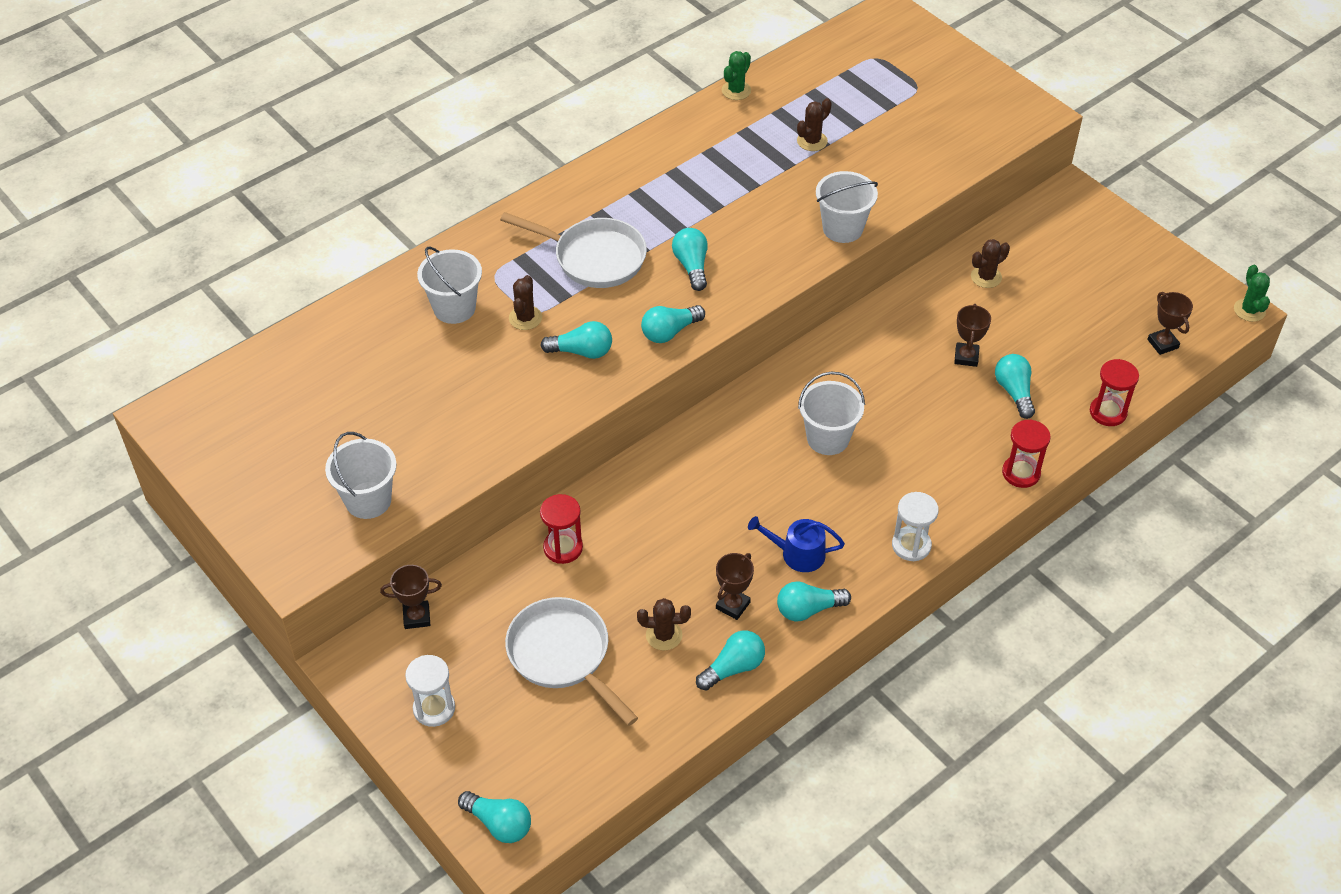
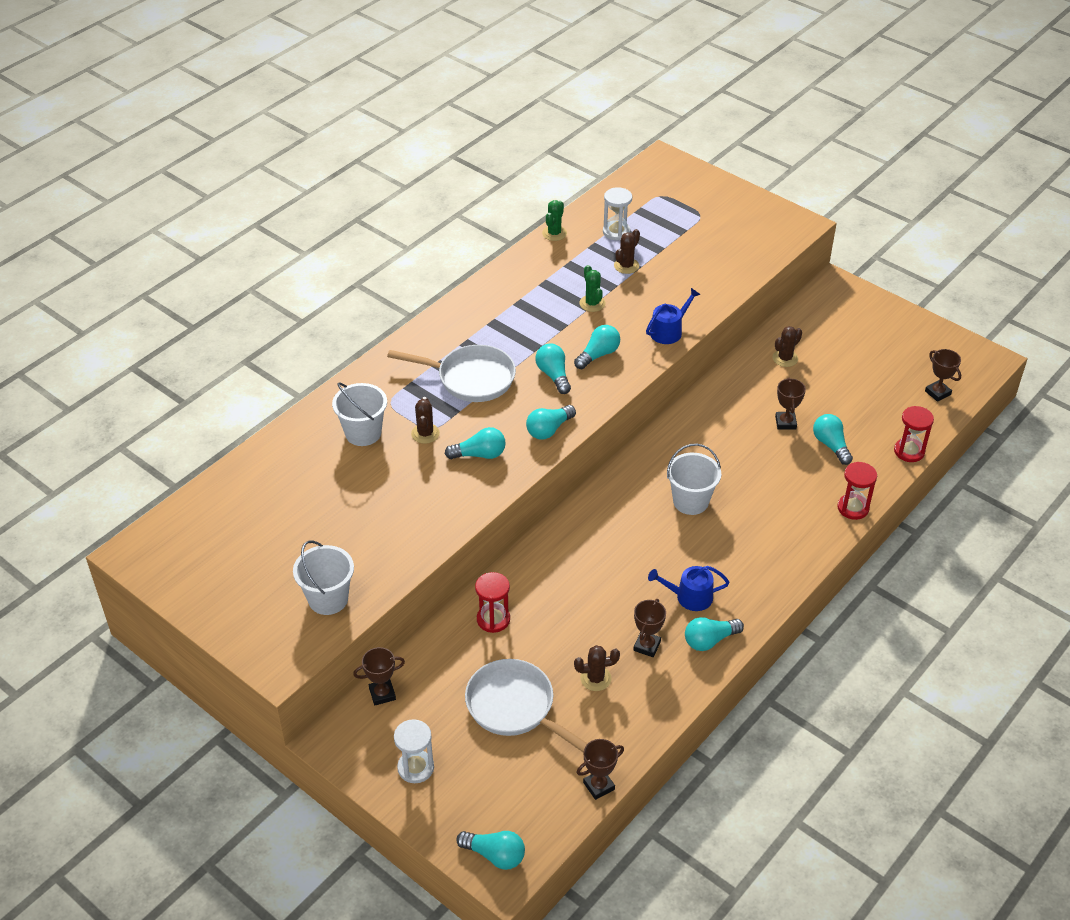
camera: 10 degrees left, 5 degrees down
(636, 762) = (598, 786): none -> brown trophy
(733, 668) = (660, 696): turquoise light bulb -> turquoise light bulb (598, 355)
(842, 228) = (669, 331): white bucket -> blue watering can
(911, 545) = (780, 577): white hourglass -> white hourglass (616, 232)
(1249, 310) = (997, 359): green cactus -> green cactus (592, 303)

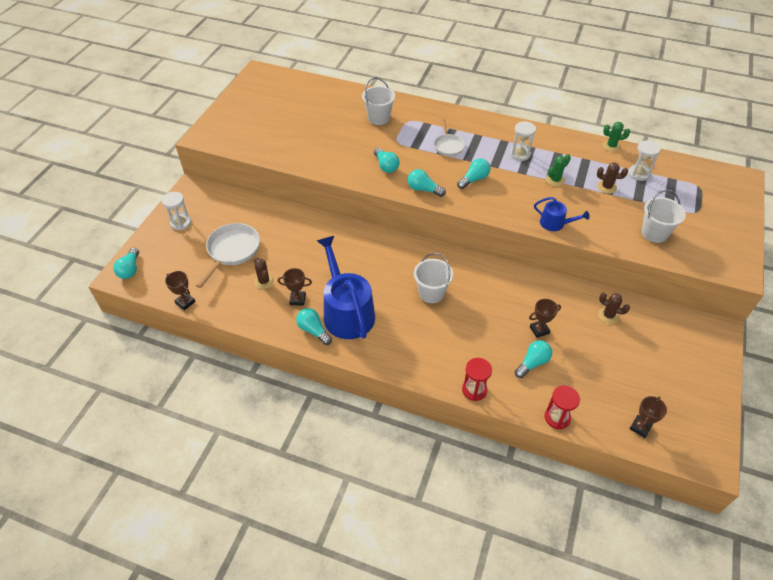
camera: 70 degrees right, 5 degrees up
(328, 599) = (251, 140): white bucket -> white bucket (654, 233)
(382, 694) = (226, 197): brown trophy -> none
(425, 433) = (391, 140): brown cactus -> none
(471, 378) = (448, 146): white pan -> white pan, size x0.62
(493, 619) = (293, 225): red hourglass -> none
(526, 317) = (520, 154): none -> white hourglass
(598, 355) = (507, 195): turquoise light bulb -> none
(689, 597) = (346, 311): blue watering can -> blue watering can, size x2.07

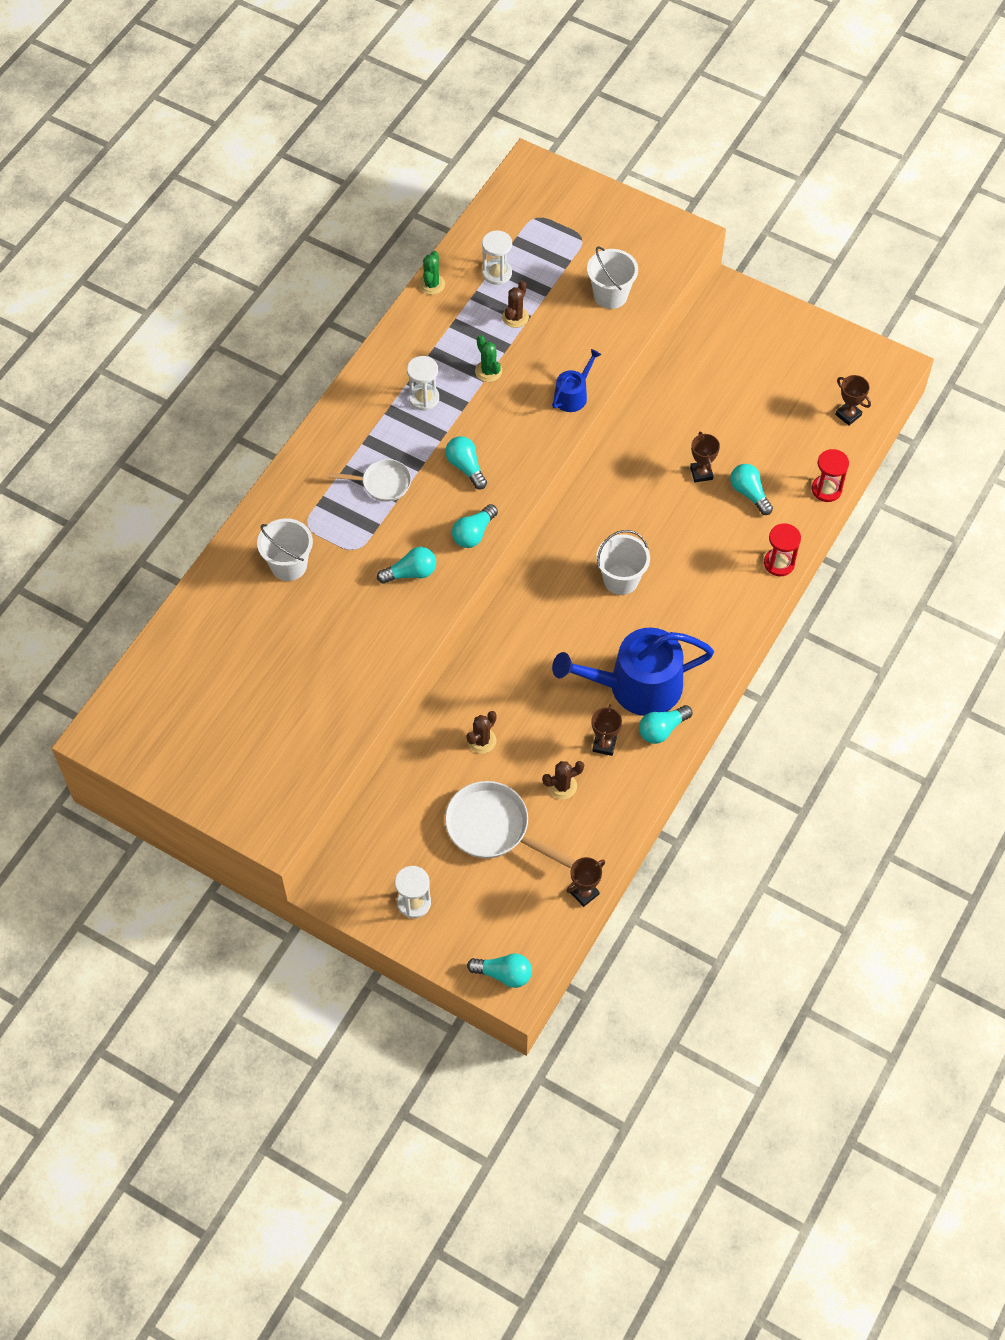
camera: 80 degrees left, 10 degrees up
(608, 315) = (690, 394): brown cactus -> brown cactus (481, 740)

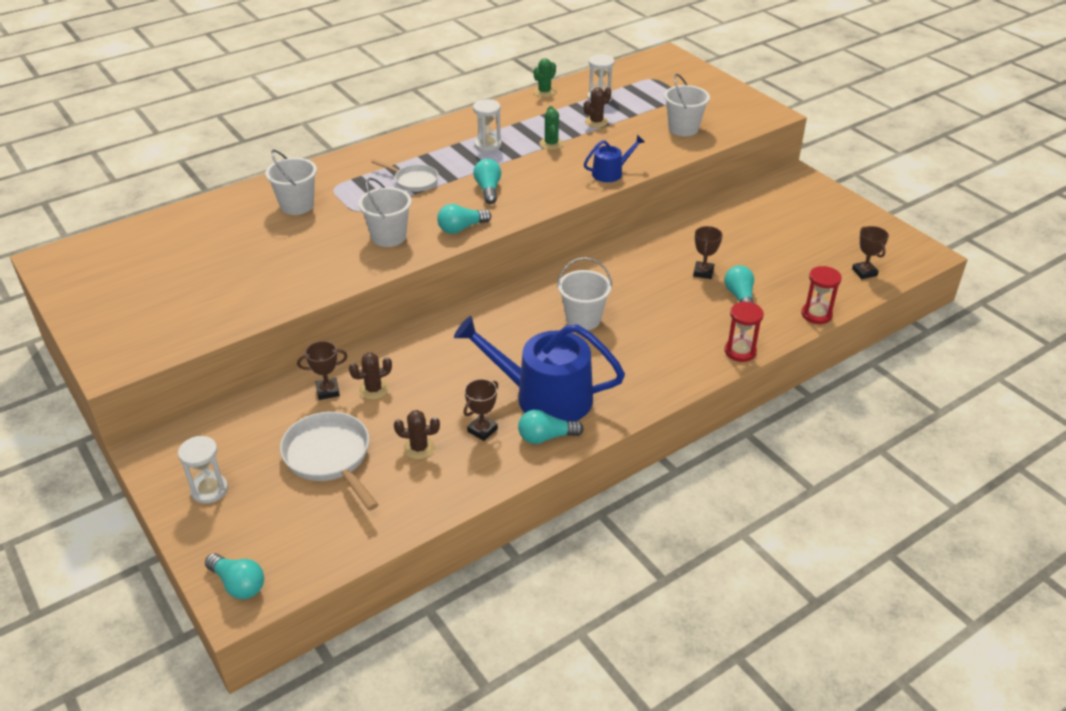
camera: 25 degrees right, 20 degrees down
(411, 573) = (388, 237): turquoise light bulb -> white bucket
(584, 893) = (372, 543): brown trophy -> brown trophy (327, 391)

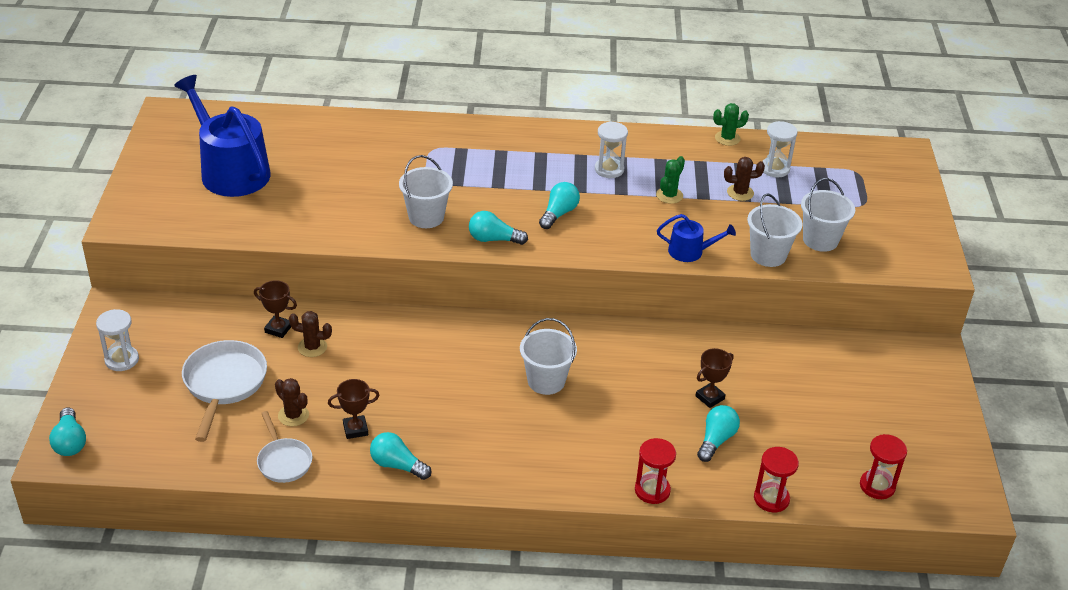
camera: 35 degrees right, 0 degrees up
(297, 205) = (386, 152): white bucket -> white bucket (768, 255)
(414, 181) = (505, 174): white pan -> white pan (283, 461)
(544, 396) = (435, 430): blue watering can -> blue watering can (230, 170)
(864, 272) = (877, 486): brown trophy -> red hourglass

